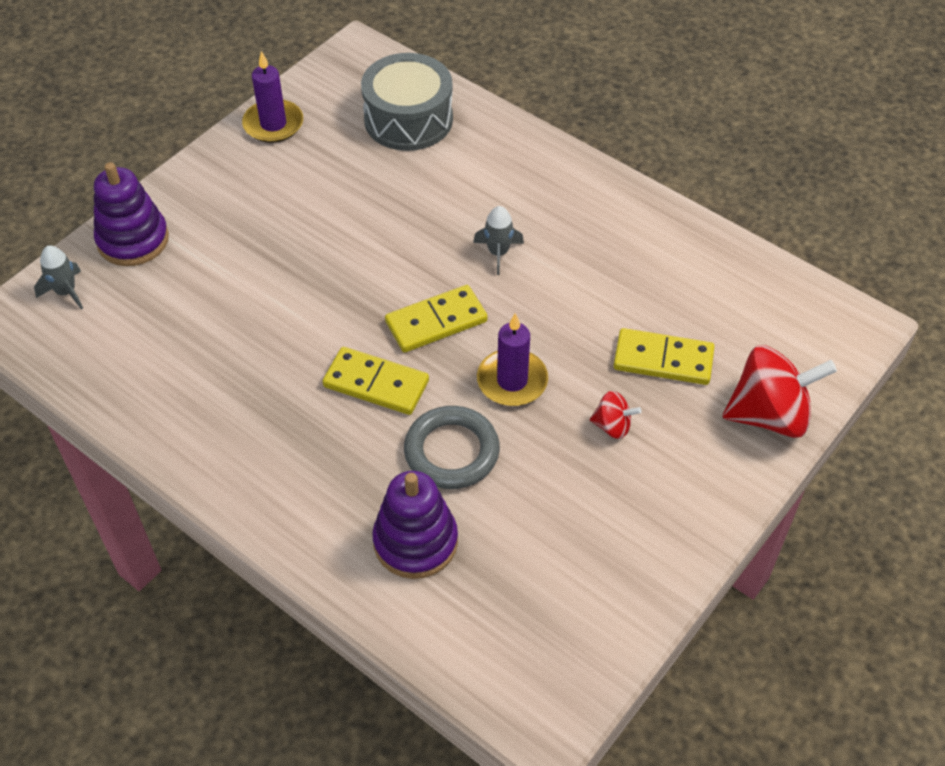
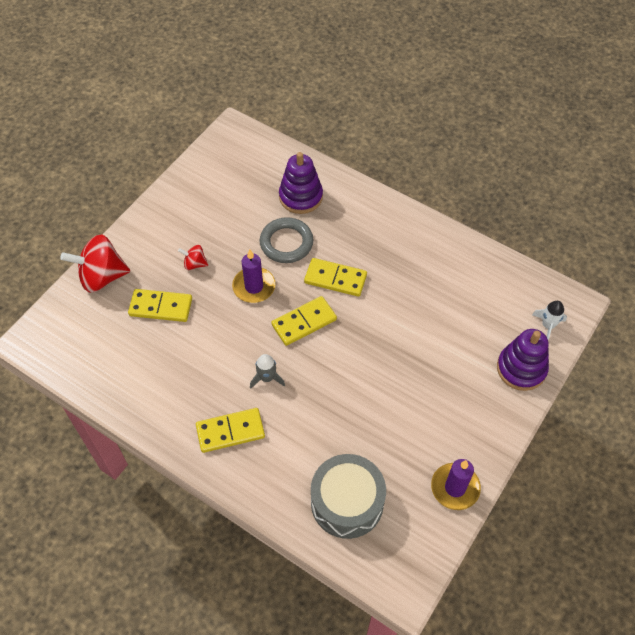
camera: 175 degrees right, 5 degrees up
(66, 292) = (548, 325): grey rocket -> white rocket
(550, 196) = (230, 431): none -> yellow domino

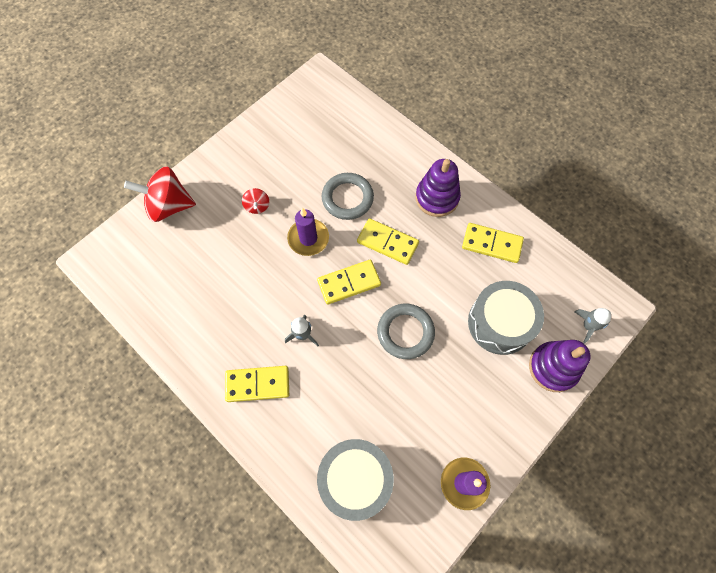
camera: 10 degrees right, 10 degrees up
(160, 307) = (217, 245): yellow domino -> yellow domino (491, 244)
(195, 264) = (257, 206): red spinning top -> red spinning top turned 120 degrees counterclockwise
(301, 197) = (370, 153): purple stacking toy -> purple stacking toy (437, 198)
(370, 359) = (405, 332): none -> grey ring
(462, 336) = (500, 323): none -> grey drum
(548, 325) = (588, 326): white rocket -> grey rocket

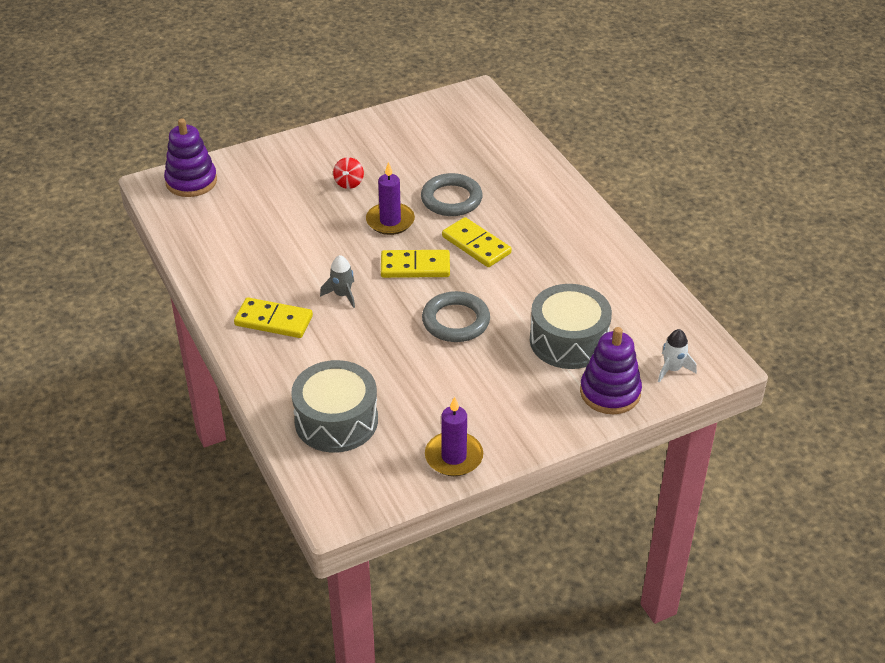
camera: 20 degrees right, 25 degrees down
(169, 206) = (256, 161): red spinning top -> none
(437, 198) = (553, 222): purple stacking toy -> purple stacking toy (191, 181)
(491, 244) = (596, 274): yellow domino -> none
(588, 326) = (672, 369): grey rocket -> white rocket

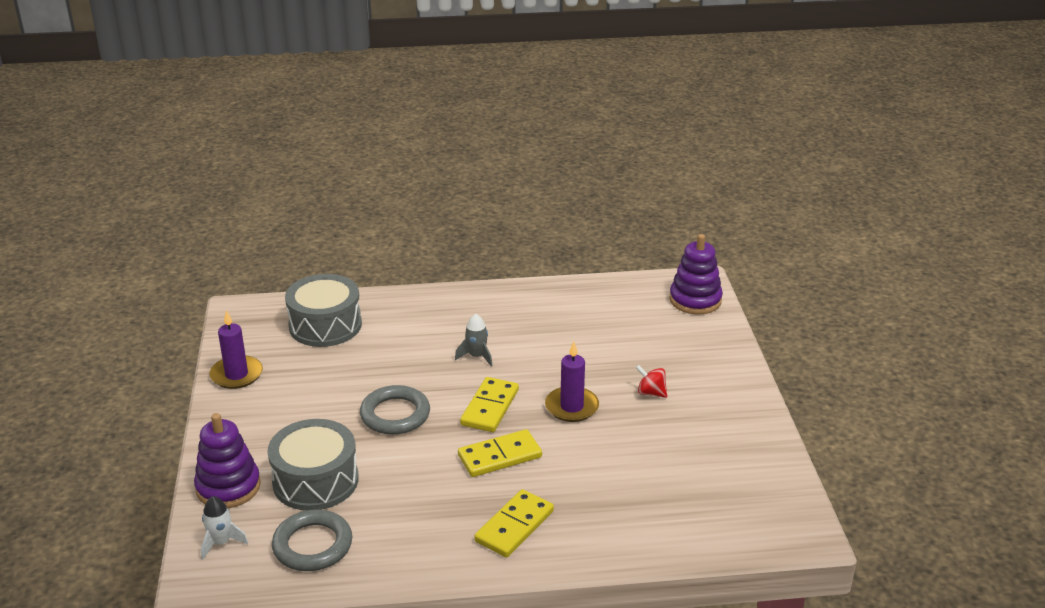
camera: 110 degrees right, 10 degrees down
(273, 321) = (466, 315): yellow domino -> yellow domino (514, 526)
(451, 199) = (588, 458): grey ring -> grey ring (312, 545)

